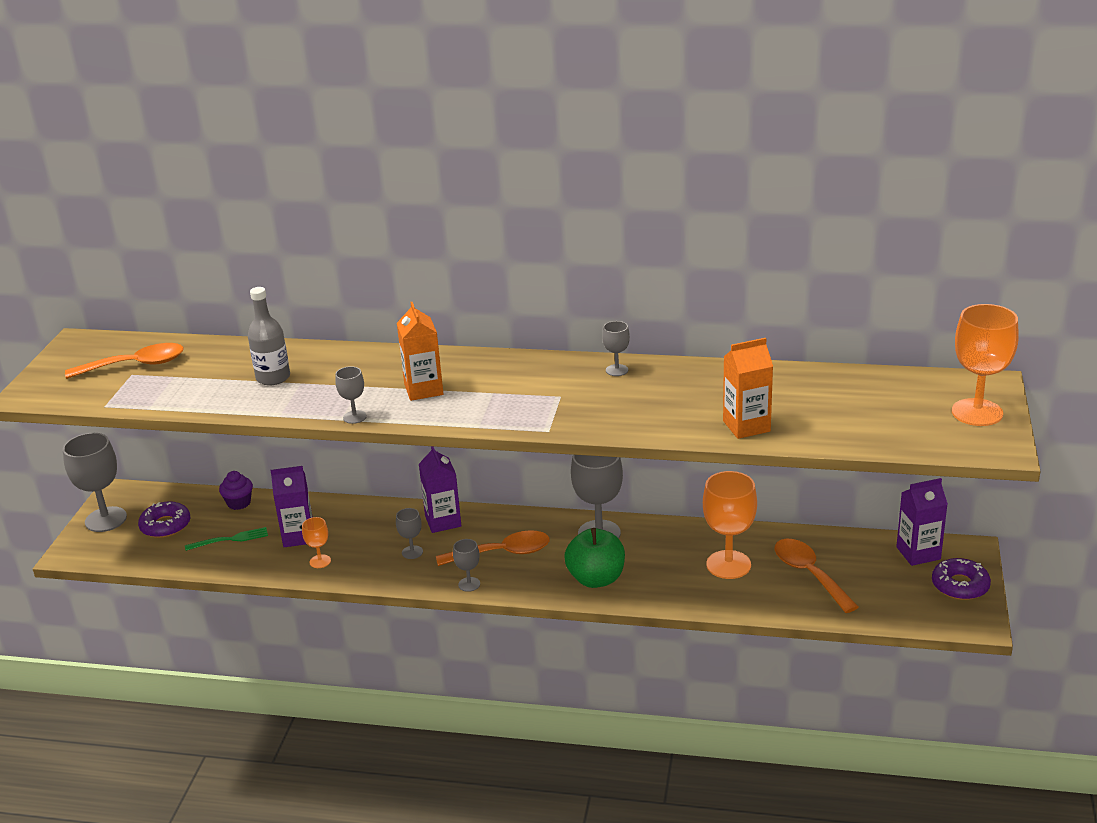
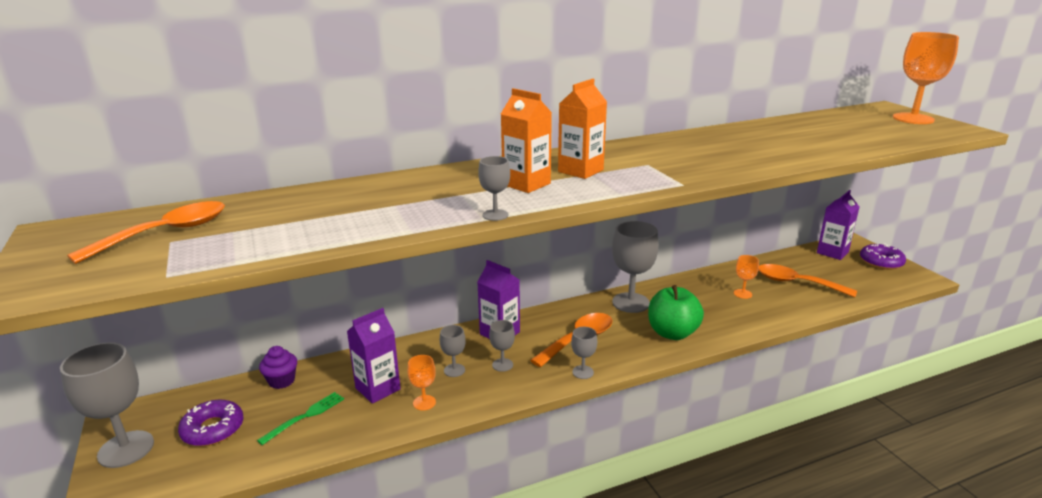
camera: 35 degrees left, 5 degrees down
(273, 378) = (358, 208): grey bottle -> none
(617, 370) = (658, 143): grey goblet -> grey goblet (454, 370)
(728, 565) = (742, 294): orange goblet -> orange goblet, size x0.49
(746, 426) = (810, 151): orange carton -> orange carton (580, 171)

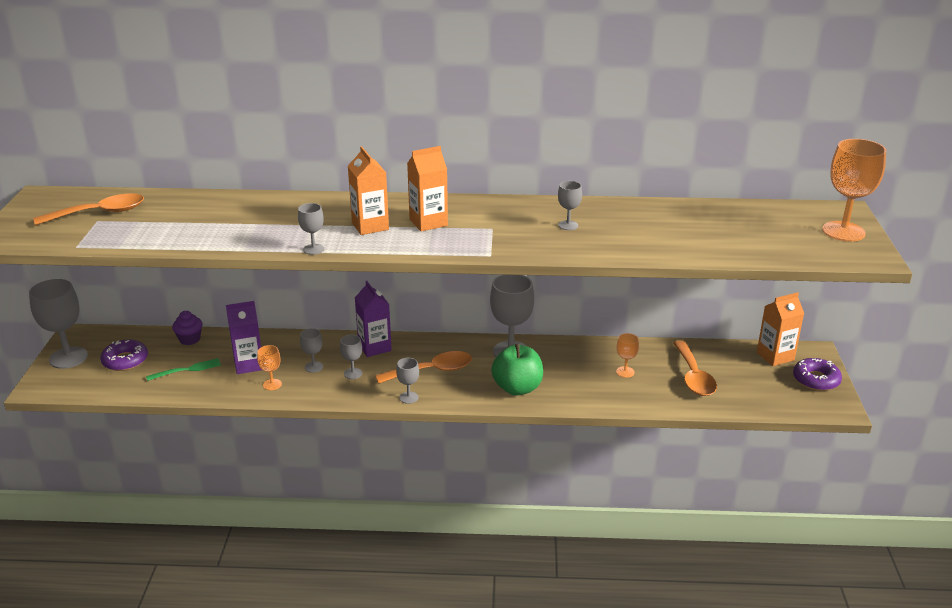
camera: 25 degrees right, 5 degrees up
(709, 150) = (568, 225): none -> grey goblet
(797, 283) = (693, 376): orange spoon -> orange spoon turned 150 degrees counterclockwise
(832, 252) = (775, 356): purple carton -> orange carton

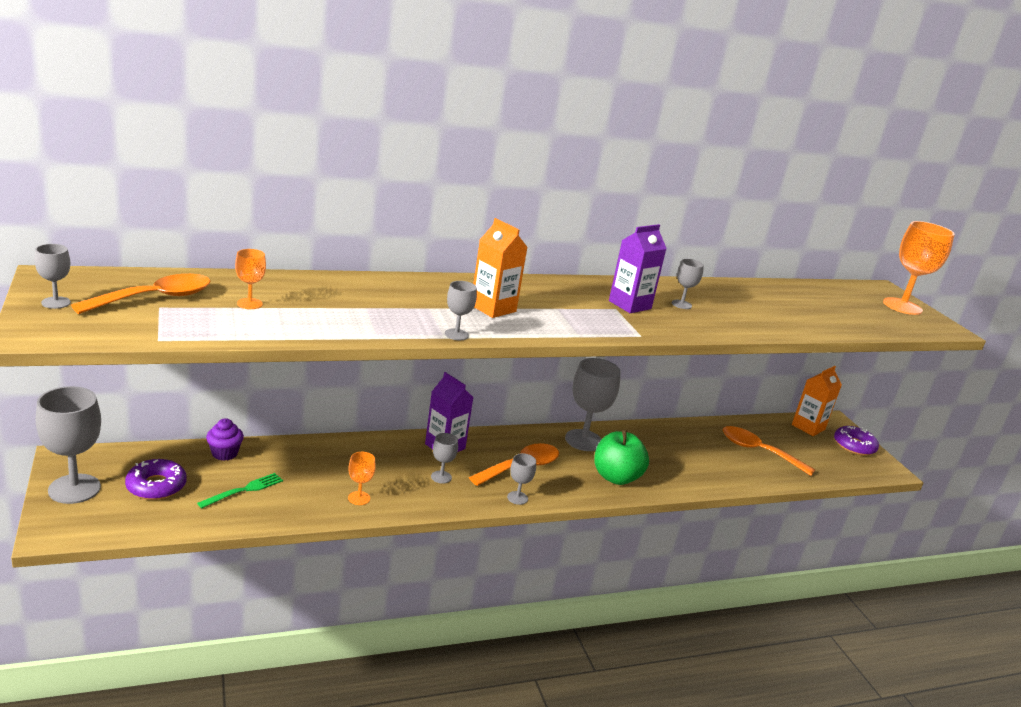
camera: 25 degrees left, 5 degrees down
(249, 364) = (316, 477): purple carton -> purple carton (630, 305)
(313, 367) = (393, 473): grey goblet -> grey goblet (56, 302)
(428, 222) = (548, 304): orange carton -> none
(625, 372) = (699, 452): orange goblet -> orange goblet (249, 304)
(693, 376) = (759, 451): orange spoon -> orange spoon turned 150 degrees clockwise

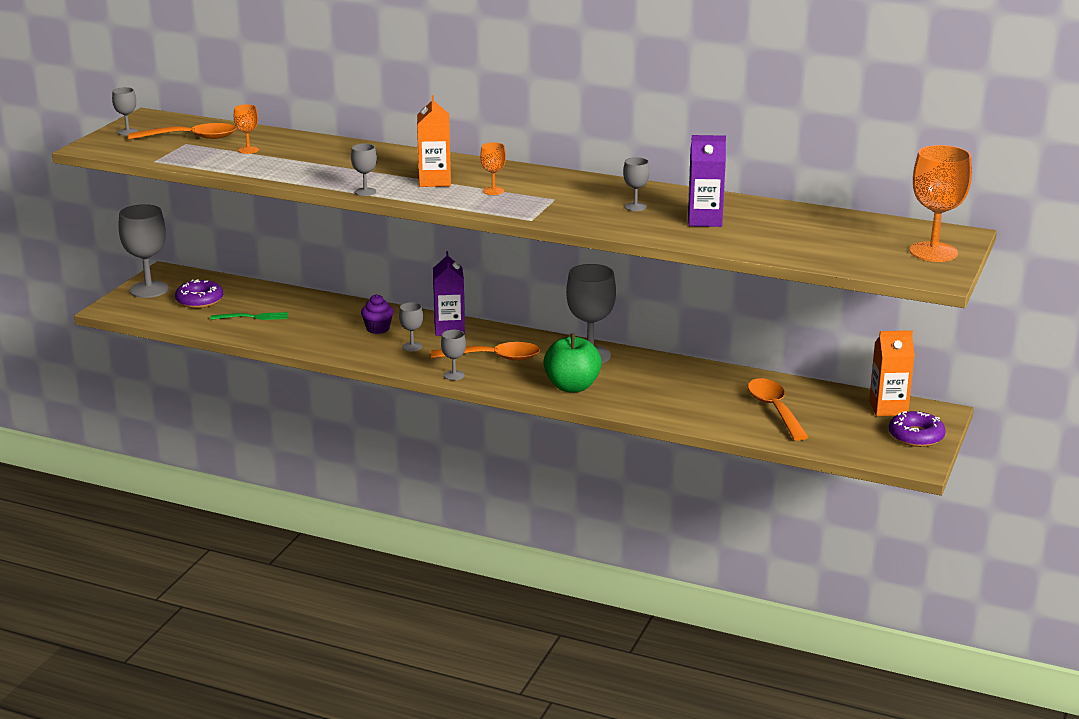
camera: 45 degrees right, 0 degrees up
(224, 453) = (270, 293): purple cupcake -> purple cupcake (378, 329)
(359, 498) = (326, 342): orange goblet -> orange goblet (493, 191)
(630, 305) = (576, 198): purple carton -> purple carton (704, 220)

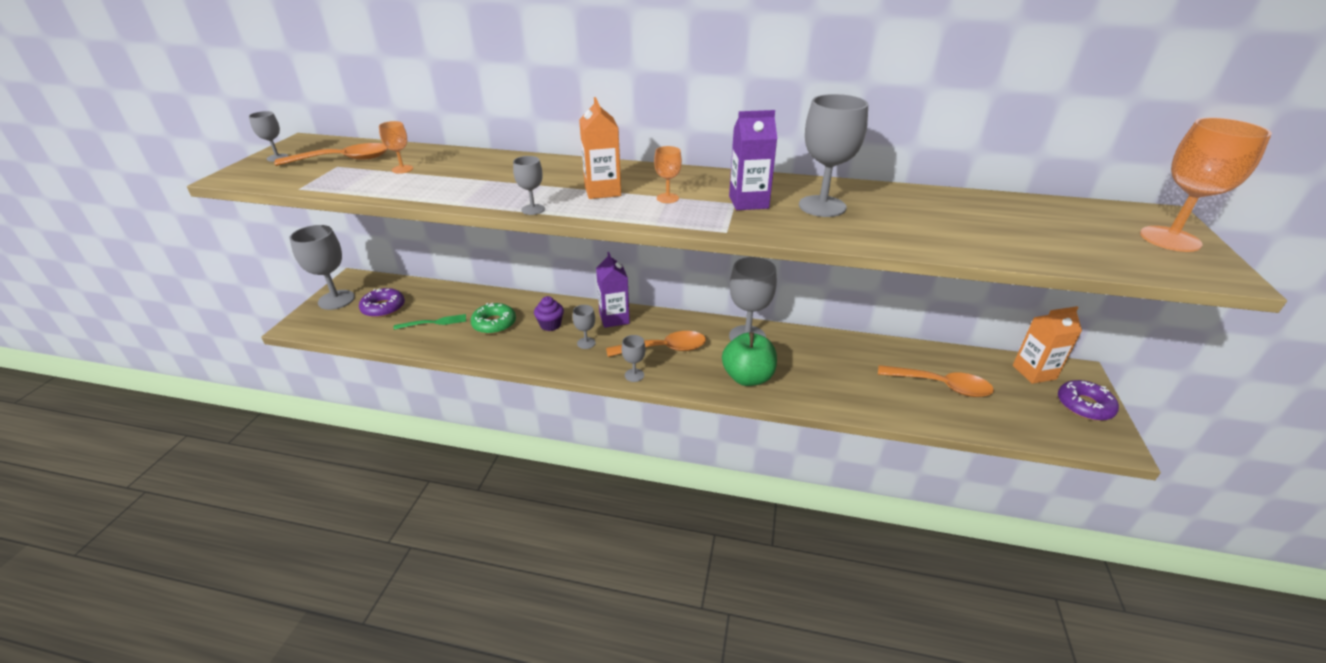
camera: 10 degrees left, 10 degrees up
(317, 323) = (494, 323): none -> green donut
(635, 207) = (822, 206): grey goblet -> grey goblet, size x2.03
(704, 220) = (904, 217): purple carton -> purple carton (748, 202)
(774, 409) = (941, 386): orange spoon -> orange spoon turned 135 degrees clockwise

